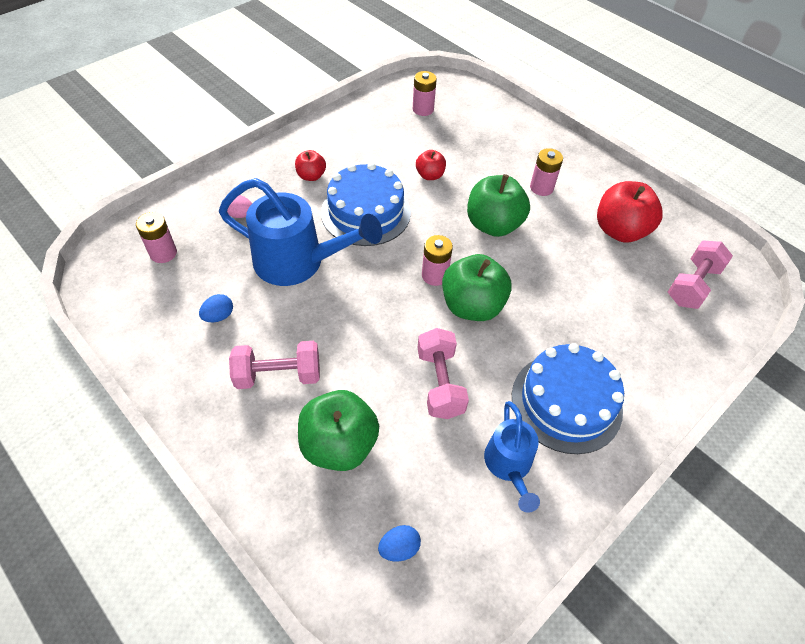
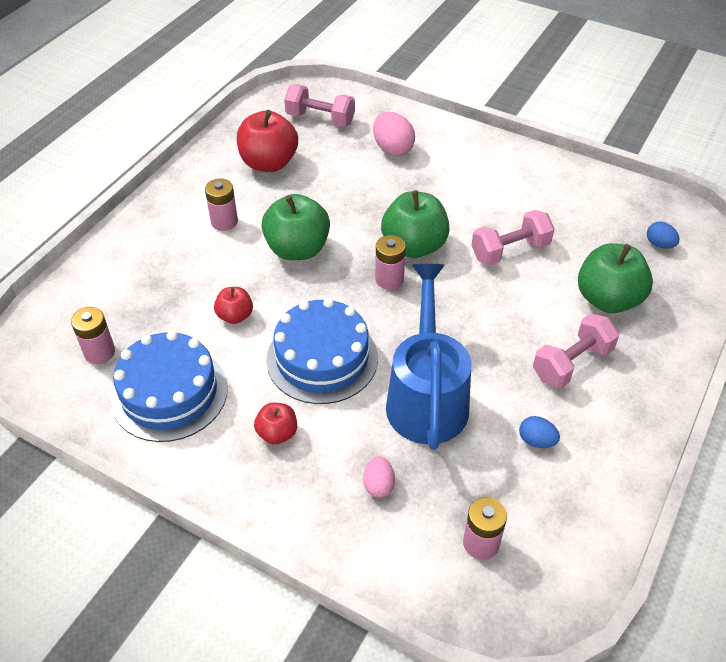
camera: 105 degrees left, 5 degrees down
(278, 375) = (572, 363): pink dumbbell -> pink dumbbell turned 75 degrees clockwise
(509, 466) = (557, 200): blue watering can -> none
(566, 402) = (482, 177): blue cake -> blue cake (169, 393)
(631, 333) = (392, 149): none -> pink egg

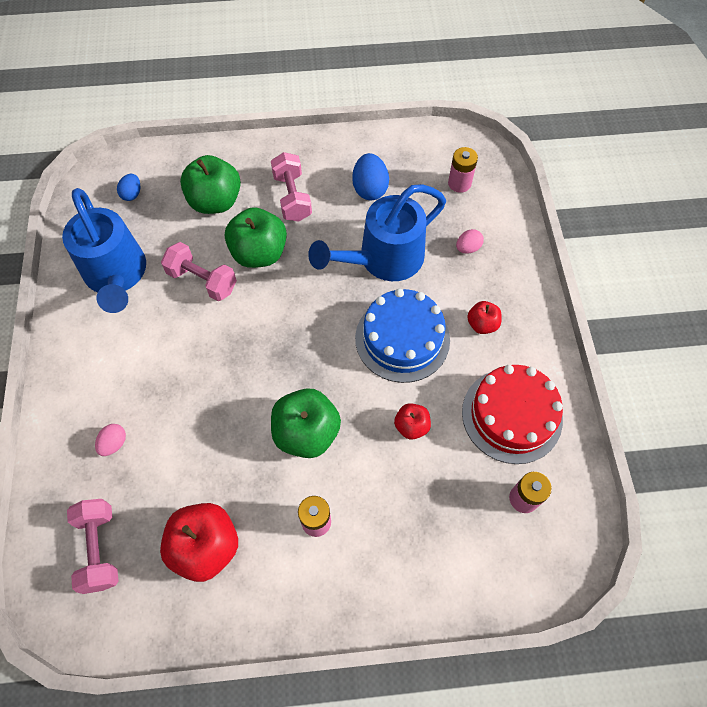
camera: 125 degrees left, 15 degrees up
(169, 393) = (512, 415): blue cake -> red cake
(389, 279) = (292, 343): pink battery -> none
(392, 149) = (114, 443): pink egg -> pink egg, size x0.59
(414, 246) = (242, 348): green apple -> green apple (259, 253)
(536, 441) = (370, 189): blue egg -> blue egg, size x1.69
(559, 201) = (116, 275): none -> blue watering can
(572, 363) = (292, 197): pink dumbbell -> pink dumbbell turned 60 degrees clockwise

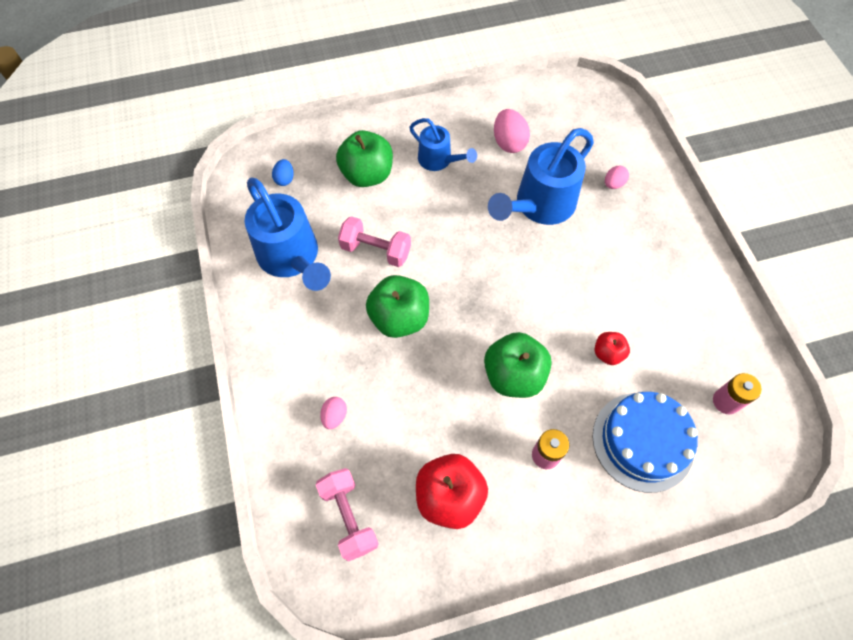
camera: 10 degrees left, 0 degrees up
(259, 253) = (422, 217): green apple -> green apple (399, 318)
(292, 197) = (439, 160): pink dumbbell -> blue watering can
(370, 189) = (509, 143): blue egg -> pink egg
(402, 339) = (577, 275): blue cake -> blue cake (643, 441)
(459, 183) = (589, 126): pink battery -> none
(482, 324) = (645, 251): red apple -> none
(512, 415) = (695, 328): red cake -> none

